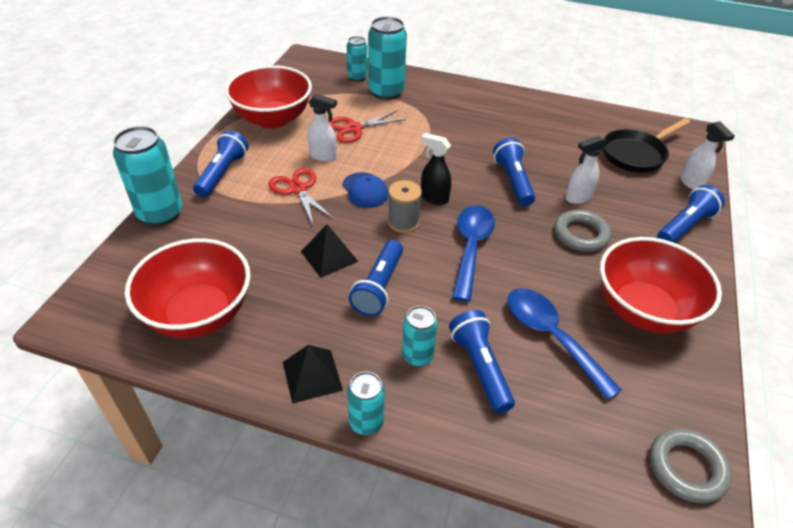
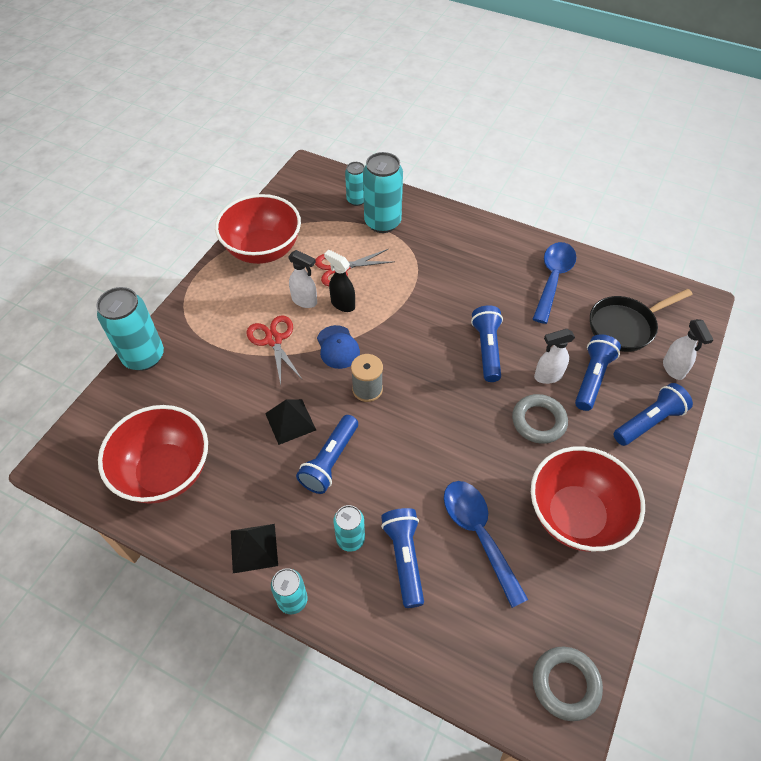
camera: 10 degrees right, 10 degrees up
(223, 173) = (206, 314): blue flashlight -> blue flashlight (592, 378)
(434, 198) = (403, 363): black spray bottle -> black spray bottle (342, 304)
(471, 248) = (426, 426): blue spoon -> blue spoon (553, 279)

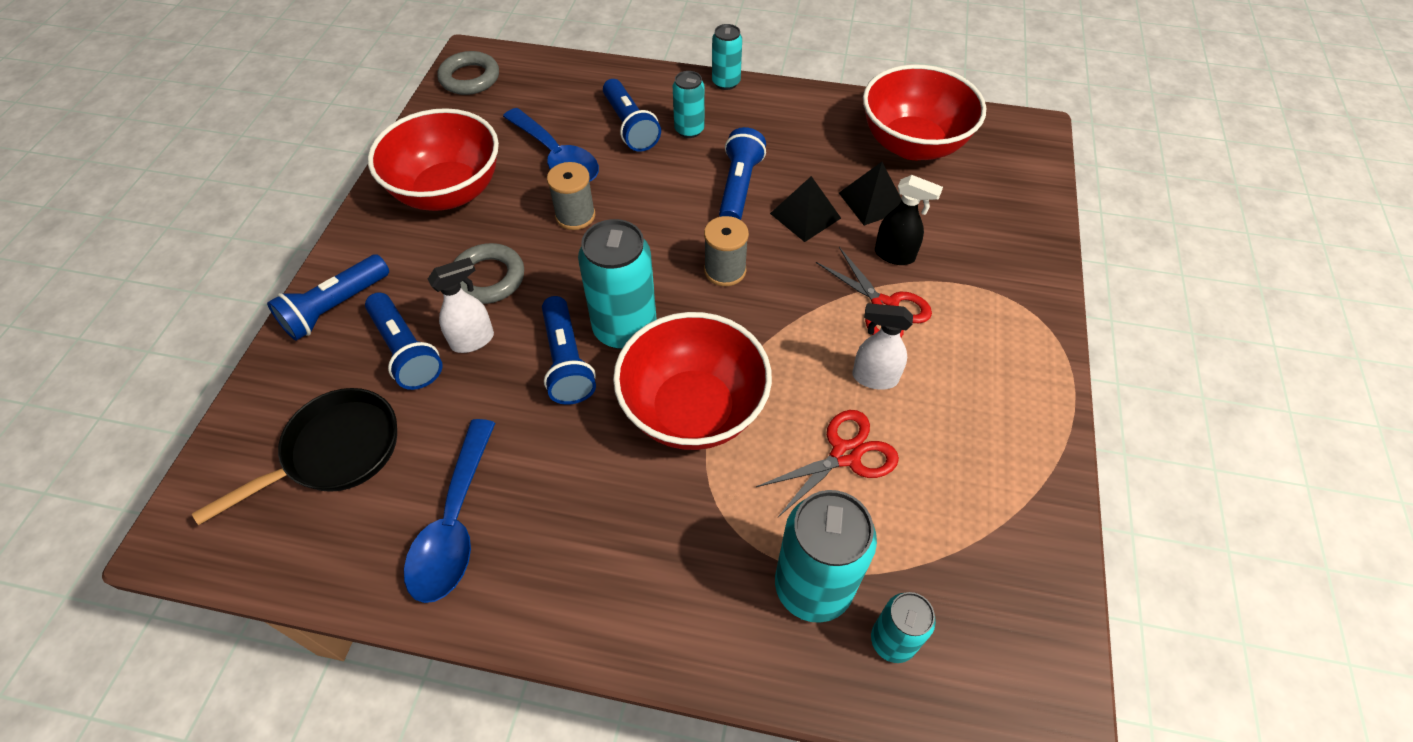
camera: 165 degrees right, 0 degrees up
(144, 357) = (1040, 249): turquoise can -> turquoise can (625, 329)
(254, 548) = (781, 107): black pyramid -> black pyramid (872, 201)
(263, 250) = (1001, 460): red bowl -> red bowl (693, 410)
(338, 347) = (788, 317): blue cap -> none
(342, 304) = (812, 386): black spray bottle -> black spray bottle (895, 255)
(469, 463) = (575, 216): none -> grey spool
(592, 378) = (406, 351): blue flashlight -> blue flashlight turned 45 degrees counterclockwise
(673, 369) = (274, 392): white spray bottle -> none

